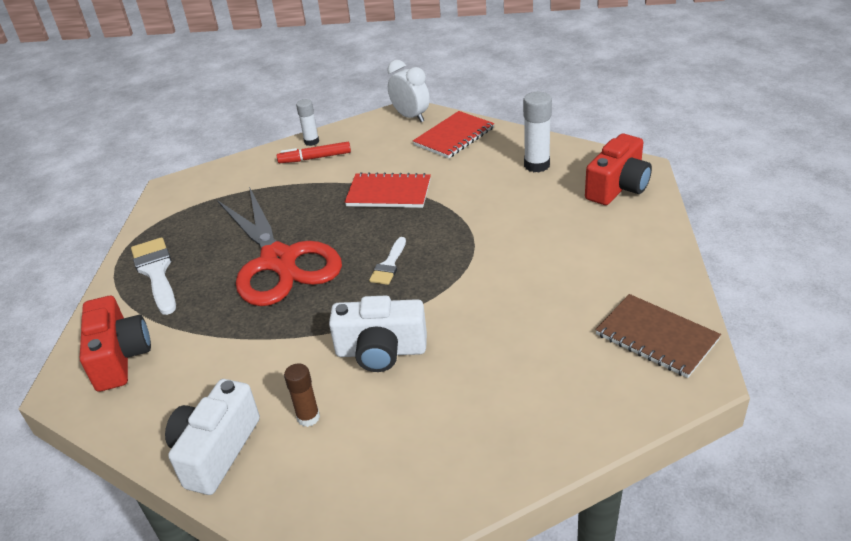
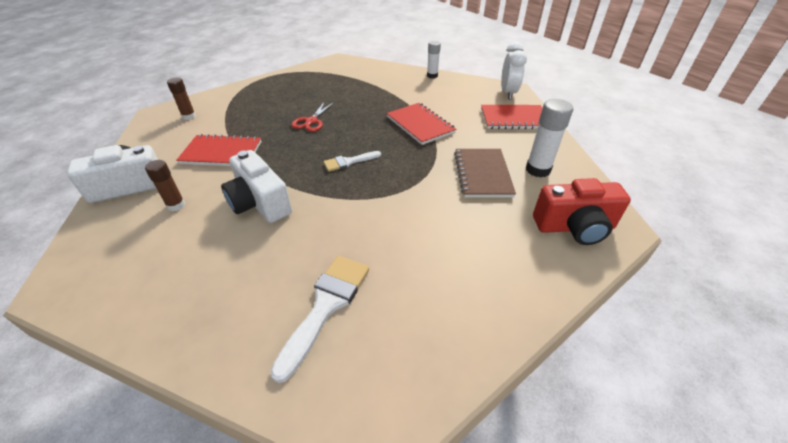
camera: 45 degrees right, 5 degrees up
(120, 357) = (189, 116): red camera -> brown glue stick
(156, 272) = (265, 91): white brush -> white brush (326, 306)
(248, 352) = (221, 153): none -> red notebook
(279, 261) = (311, 121): red scissors -> red scissors, size x0.42
(315, 158) = (418, 84): red marker -> none
(656, 337) = (403, 360): brown notebook -> brown notebook (482, 174)

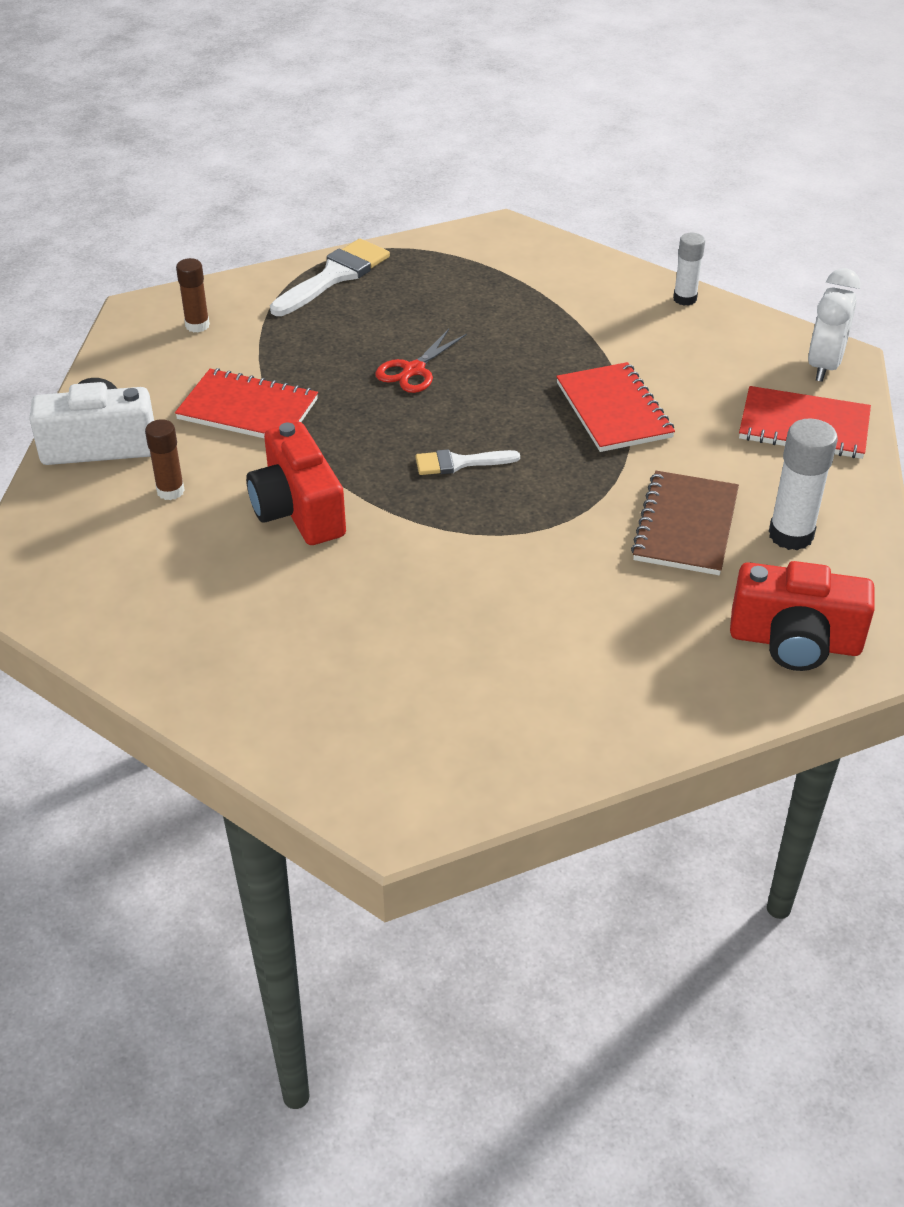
camera: 15 degrees right, 0 degrees up
(259, 203) = (298, 510): white camera -> red camera
(326, 306) = (366, 676): white brush -> white brush (334, 276)

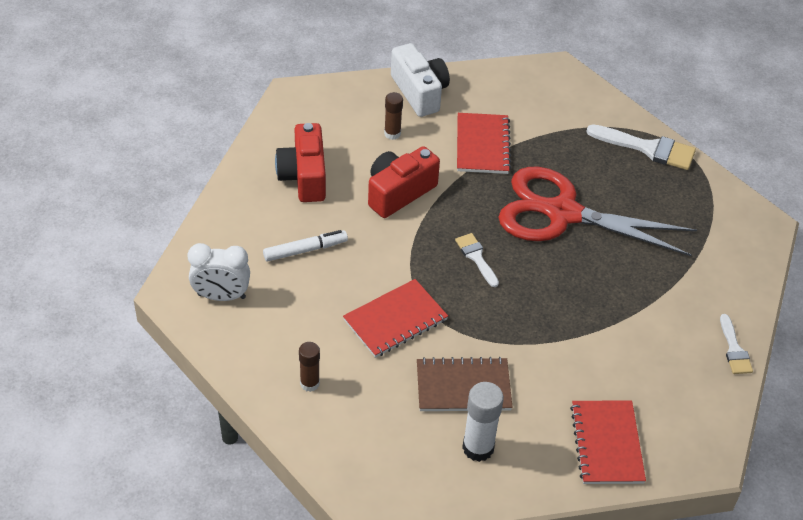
camera: 70 degrees right, 5 degrees up
(197, 325) = (555, 99): brown glue stick -> brown glue stick (309, 383)
(368, 635) = (305, 250): none -> white marker
(414, 370) = (562, 213): red scissors -> red scissors, size x2.41
(613, 410) = (571, 328): red notebook -> red notebook (395, 320)
(685, 299) = (734, 349): white glue stick -> white brush
(795, 641) = (372, 460): red camera -> red camera (304, 176)
(824, 366) = (691, 450): white clock -> white clock (221, 296)

